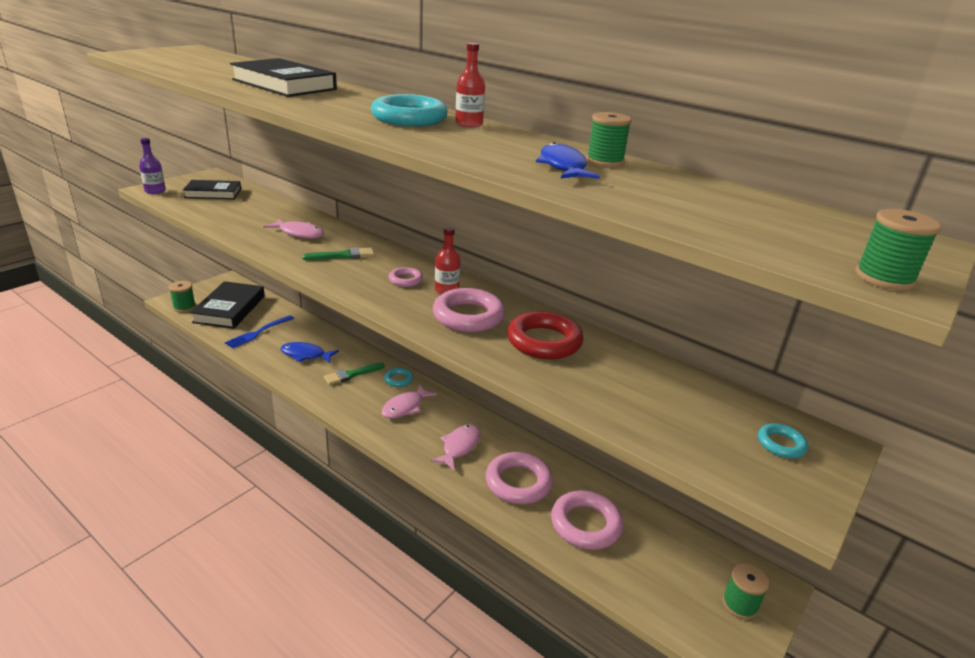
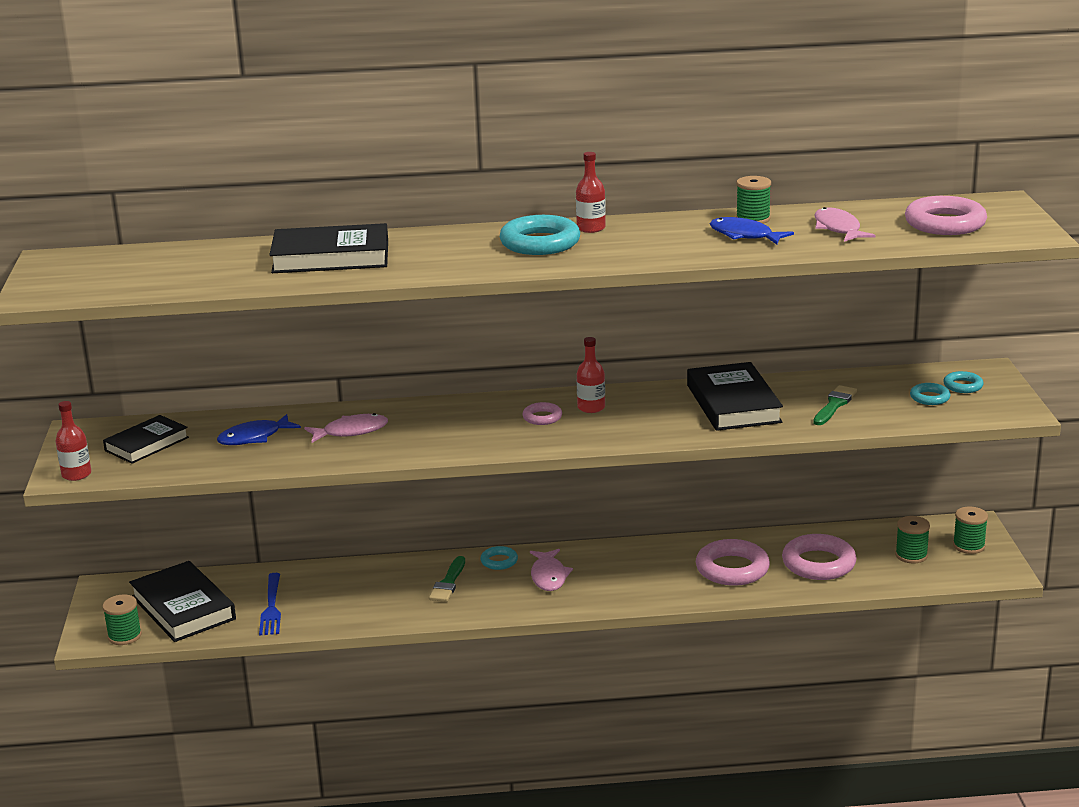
camera: 40 degrees left, 5 degrees down
(155, 191) = (76, 474): purple bottle -> red bottle
(305, 355) = (367, 595): blue fish -> blue fish (254, 437)
(343, 256) = (443, 427): green brush -> green brush (834, 405)
(459, 446) = (647, 574): pink fish -> pink fish (838, 229)
(468, 316) = (649, 416): pink ring -> pink ring (945, 223)
(544, 341) = (733, 403): red ring -> black book
(724, 435) = (929, 397): none -> turquoise ring
(884, 278) = (1022, 232): green spool -> green spool (911, 555)

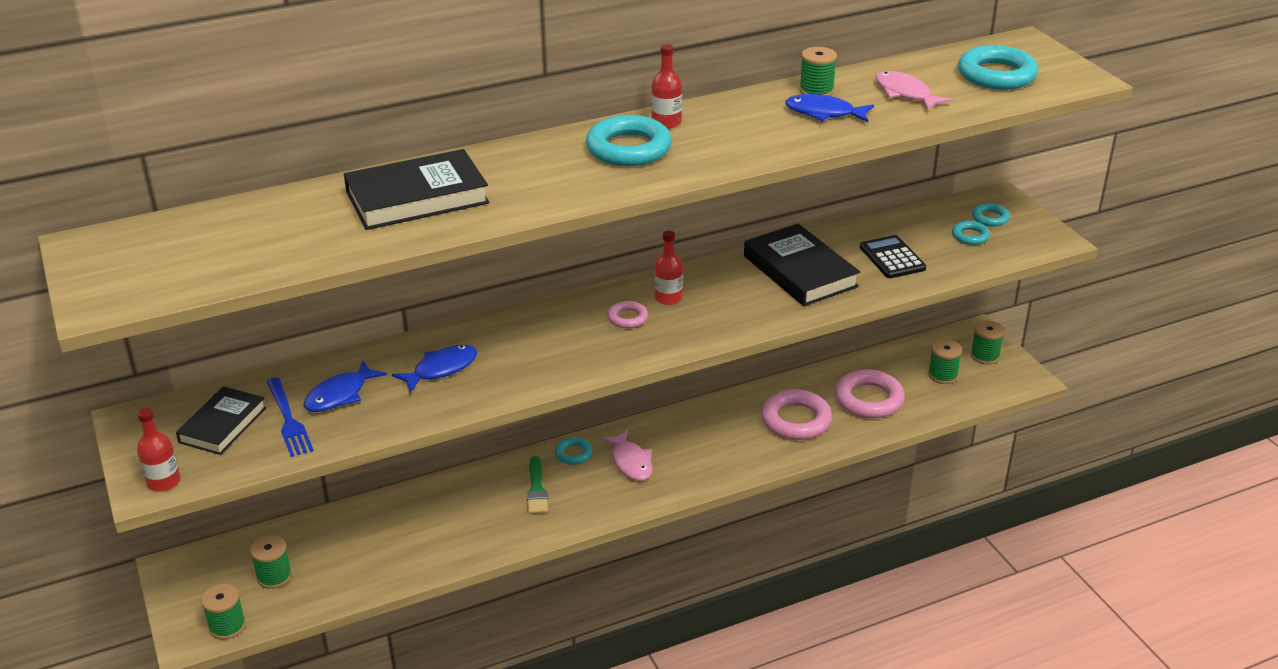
camera: 20 degrees left, 10 degrees up
(183, 608) = (274, 576): black book -> green spool
(271, 607) = (370, 555): blue fork -> blue fork (288, 420)
(351, 431) = (441, 369): pink fish -> blue fish
(834, 405) = (892, 258): green brush -> black calculator
(945, 223) = (996, 75): pink ring -> turquoise ring

